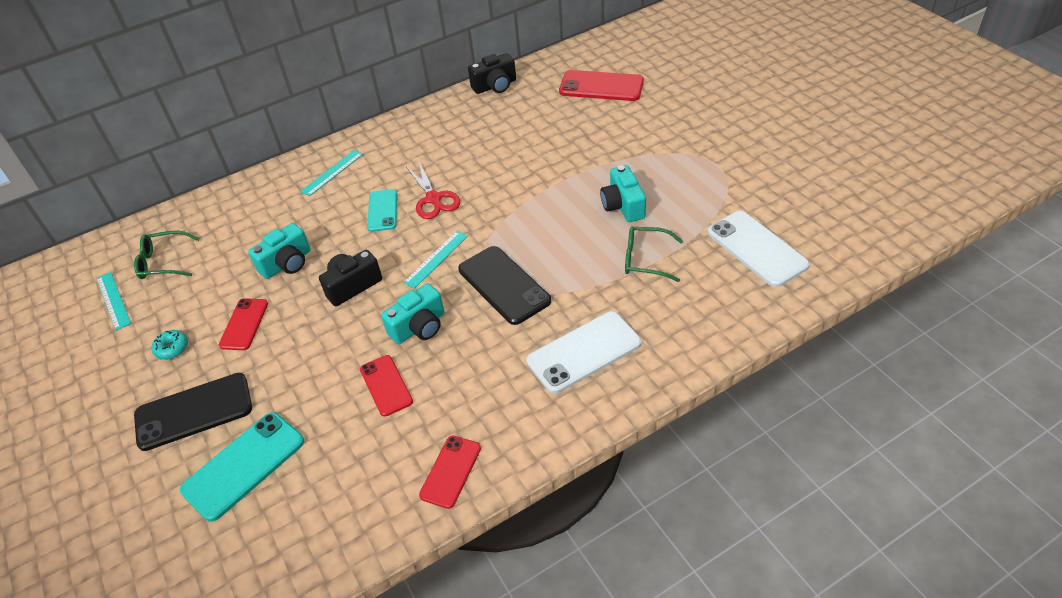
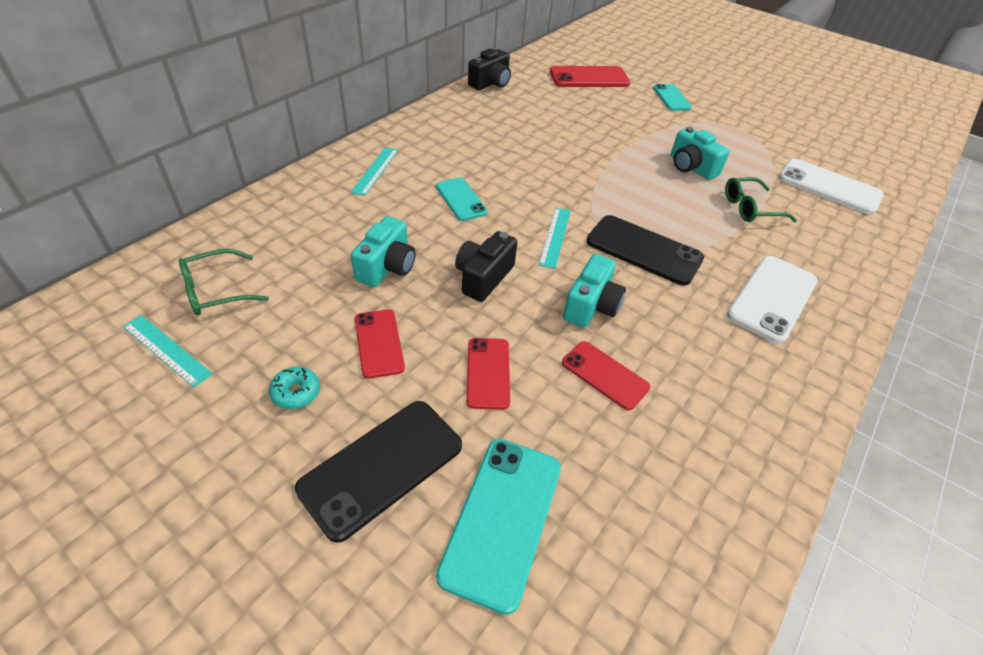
camera: 30 degrees left, 0 degrees up
(433, 199) = (507, 182): red scissors -> none
(451, 471) = (752, 452): red phone -> red phone (488, 373)
(673, 119) = (671, 98): none -> turquoise phone

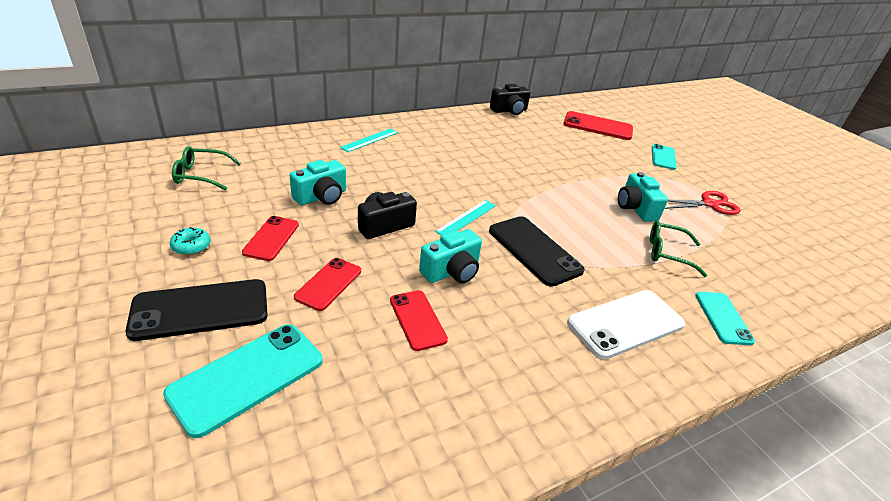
camera: 25 degrees right, 10 degrees down
(166, 350) = (142, 196): turquoise ruler -> none
(460, 199) = (415, 174): turquoise phone -> turquoise phone (723, 318)
(745, 140) = (710, 204): none -> red scissors
(829, 187) = (770, 262): white phone -> none

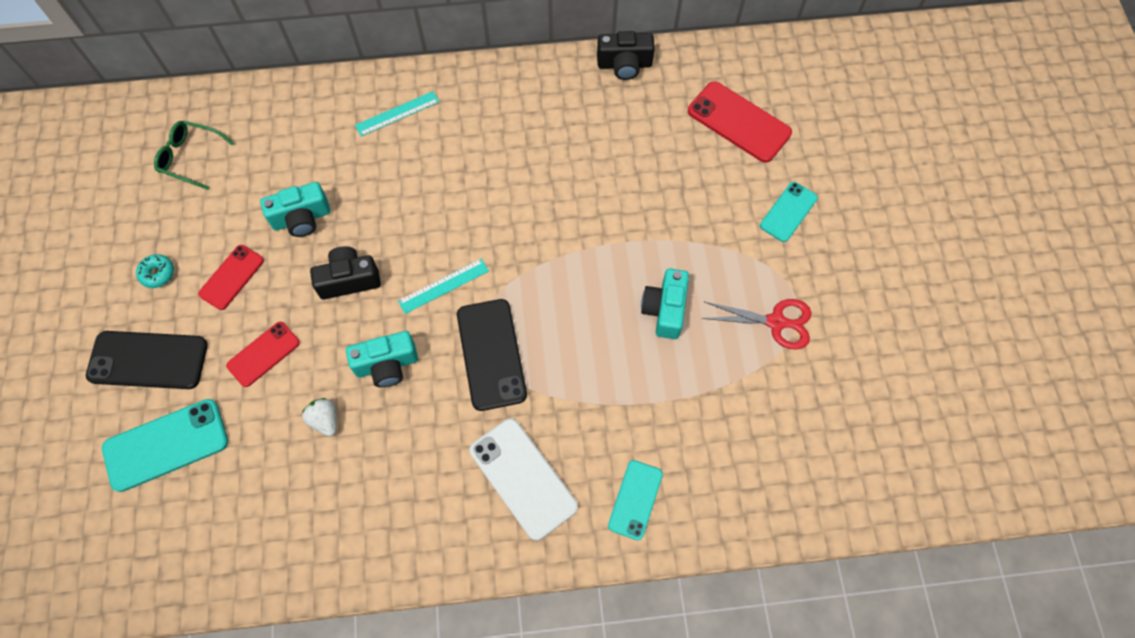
camera: 25 degrees right, 30 degrees up
(417, 320) = (325, 420): red phone -> white strawberry
(625, 323) = (523, 478): white phone -> white phone turned 60 degrees clockwise
(667, 253) = (646, 393): green glasses -> none

